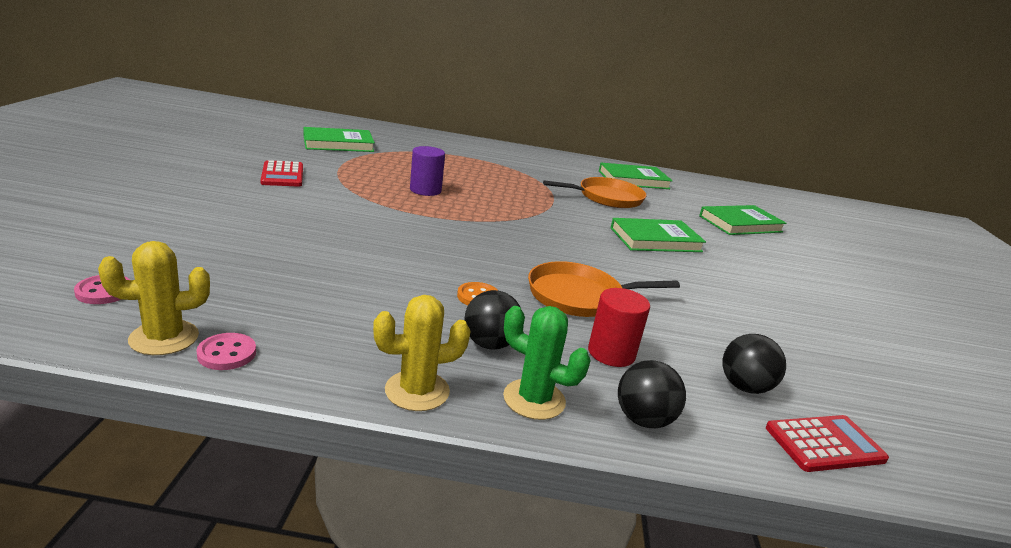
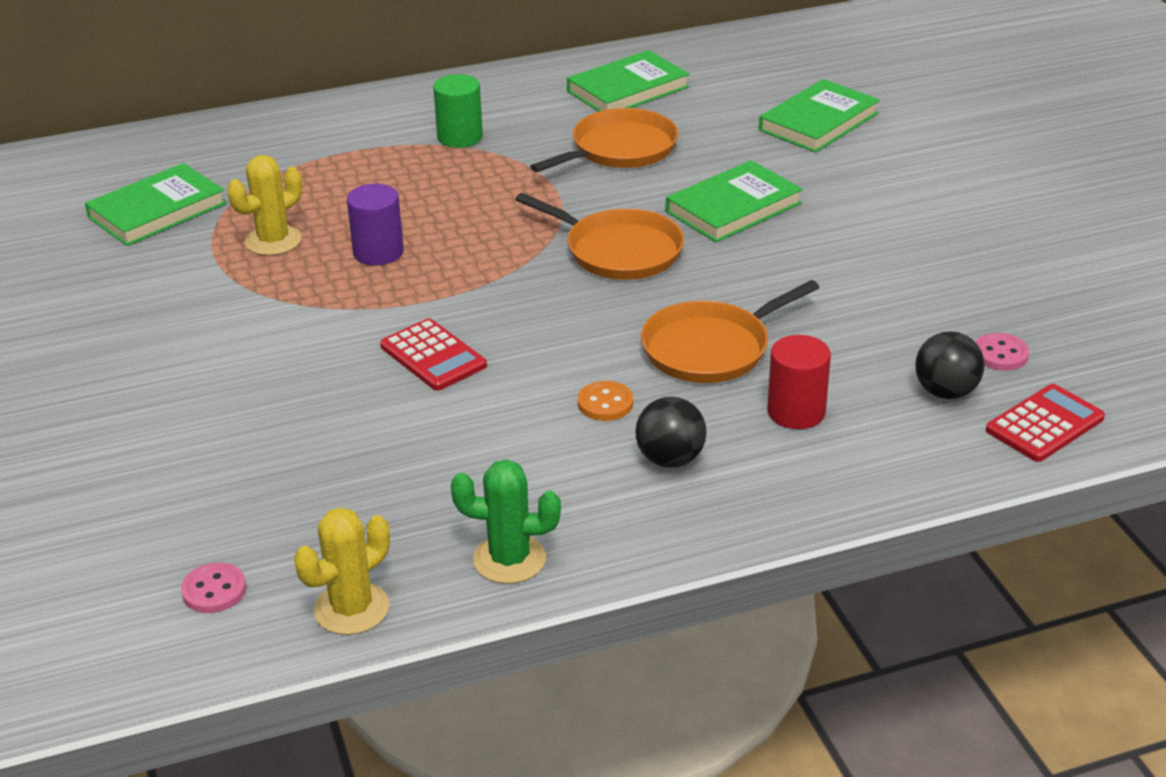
camera: 20 degrees left, 10 degrees up
(227, 353) = (433, 594): pink button -> pink button (1000, 354)
(282, 175) = (164, 316): red calculator -> red calculator (433, 356)
(417, 391) = (650, 545): yellow cactus -> yellow cactus (273, 241)
(522, 168) = (460, 137): none -> green cylinder
(534, 399) = (762, 502): green cactus -> green cactus (509, 559)
(564, 234) = (619, 251): none -> orange pan
(643, 419) = (874, 475): black ball -> none

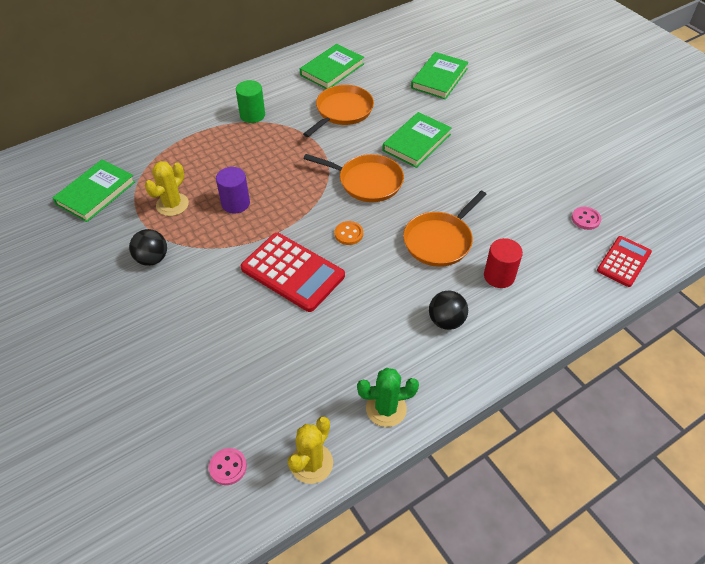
camera: 15 degrees left, 15 degrees up
(433, 356) = (292, 272): red calculator -> red calculator, size x1.62
(605, 403) = (398, 288): orange button -> orange button (348, 234)
(945, 392) = (568, 249): black ball -> black ball (152, 259)

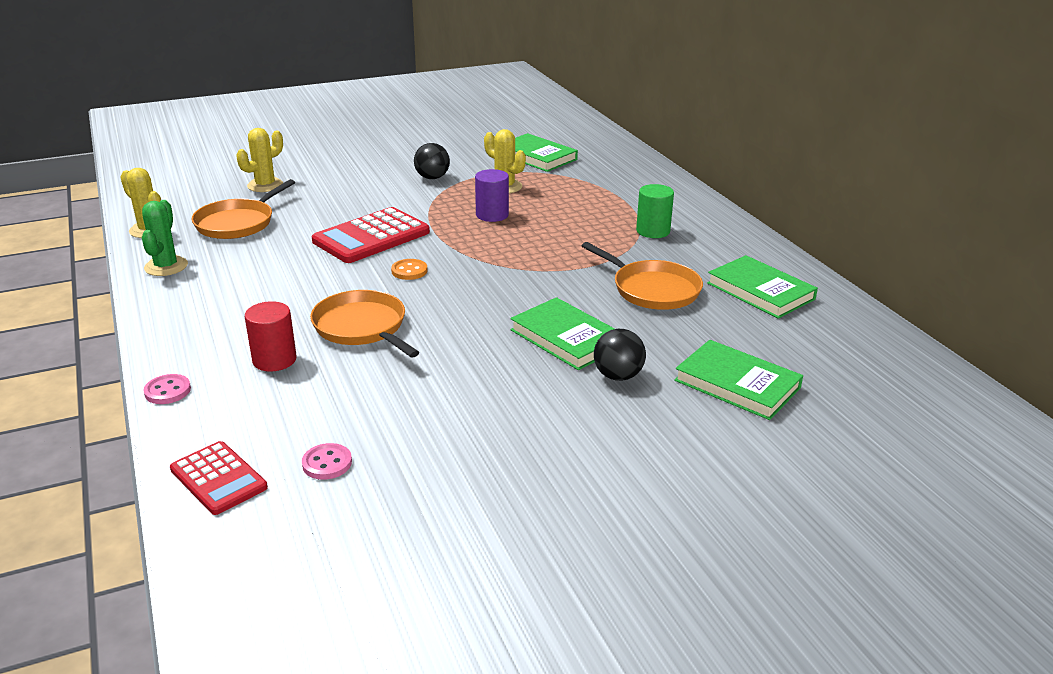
camera: 100 degrees right, 20 degrees down
(180, 397) = (265, 185): none -> yellow cactus
(228, 467) = (182, 200): pink button -> pink button (167, 391)
(367, 181) = (496, 292): orange pan -> orange pan (237, 223)
(446, 321) = (238, 313): black ball -> black ball (618, 376)

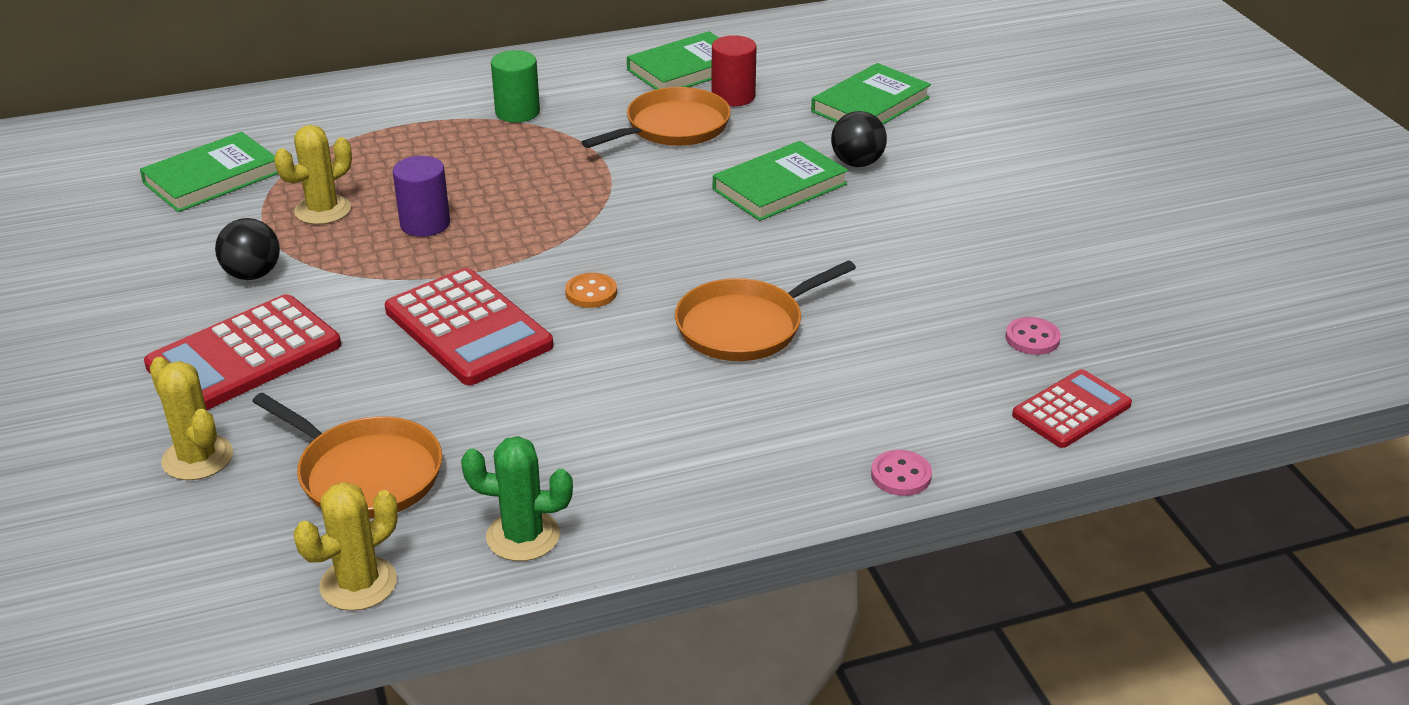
camera: 85 degrees left, 5 degrees up
(274, 360) = (824, 392): red cylinder -> red cylinder (733, 96)
(352, 185) = (244, 356): none -> red calculator

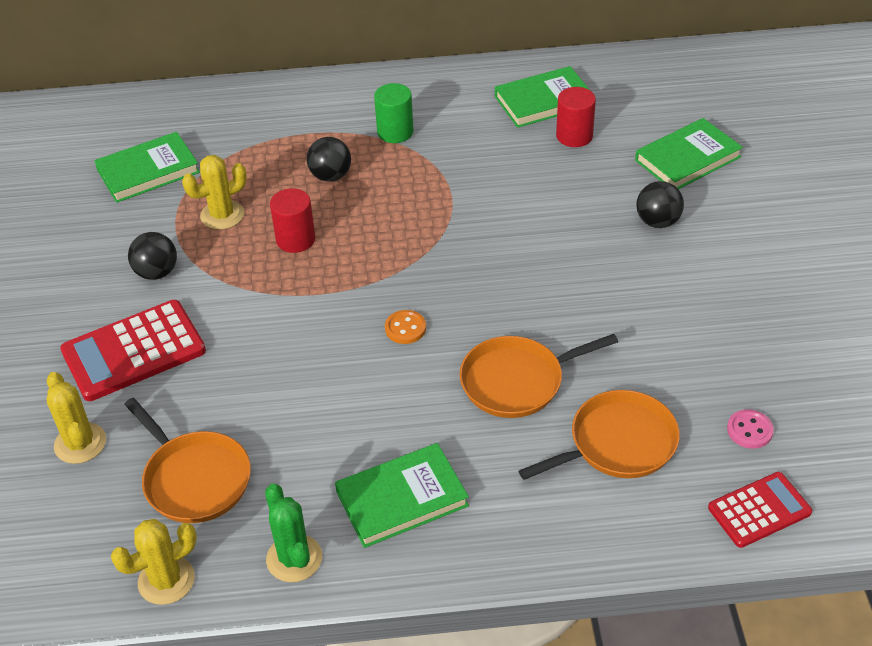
camera: 15 degrees right, 10 degrees up
(425, 224) = (295, 239): purple cylinder -> red cylinder
(450, 160) = (331, 176): none -> black ball
(468, 328) = (303, 350): red calculator -> none
(523, 536) = (294, 558): green cactus -> green cactus turned 45 degrees clockwise
(673, 127) = (516, 163): orange pan -> orange pan (618, 443)
(779, 187) = (585, 239): green book -> green book (402, 498)
(901, 475) = (599, 552): pink button -> none

